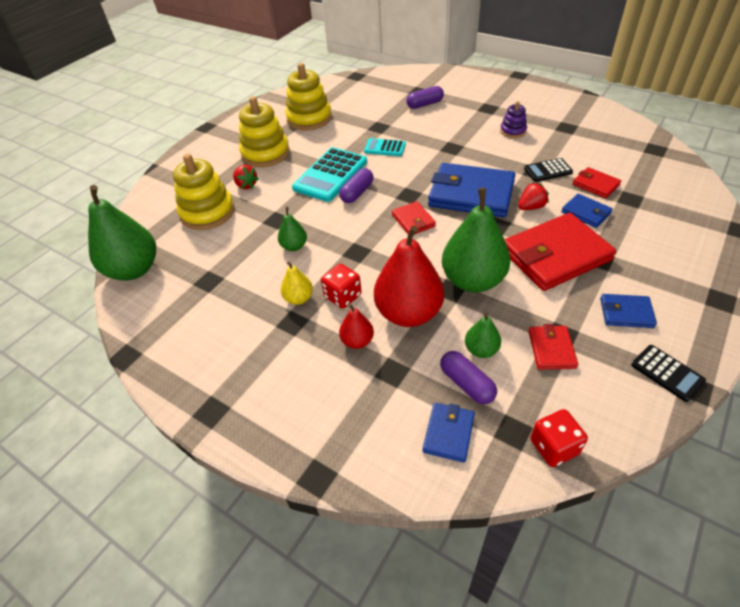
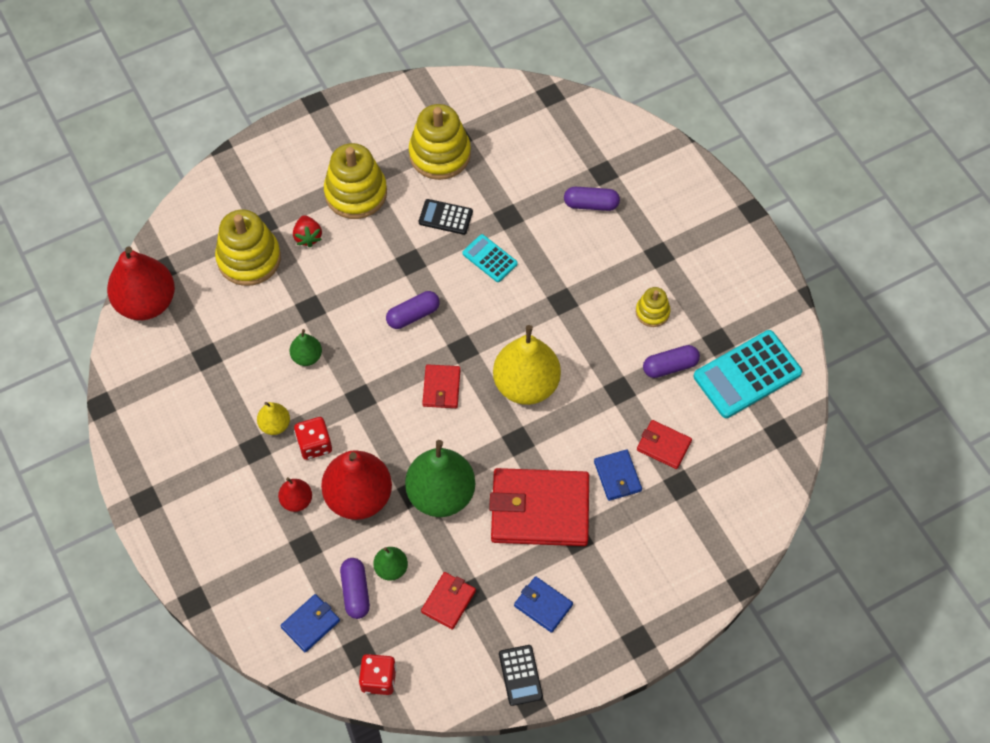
camera: 25 degrees right, 15 degrees up
(134, 270) = (146, 302): green pear -> red pear
(330, 175) = (403, 271): turquoise calculator -> turquoise calculator (747, 375)
(471, 194) = (526, 384): blue wallet -> yellow pear
(513, 131) = (652, 312): purple stacking toy -> yellow stacking toy
(531, 207) = (570, 437): red strawberry -> none
(548, 170) = (634, 397): black calculator -> black calculator (445, 217)
(552, 148) = (670, 366): none -> purple capsule
(595, 185) = (663, 446): red wallet -> red wallet turned 45 degrees counterclockwise

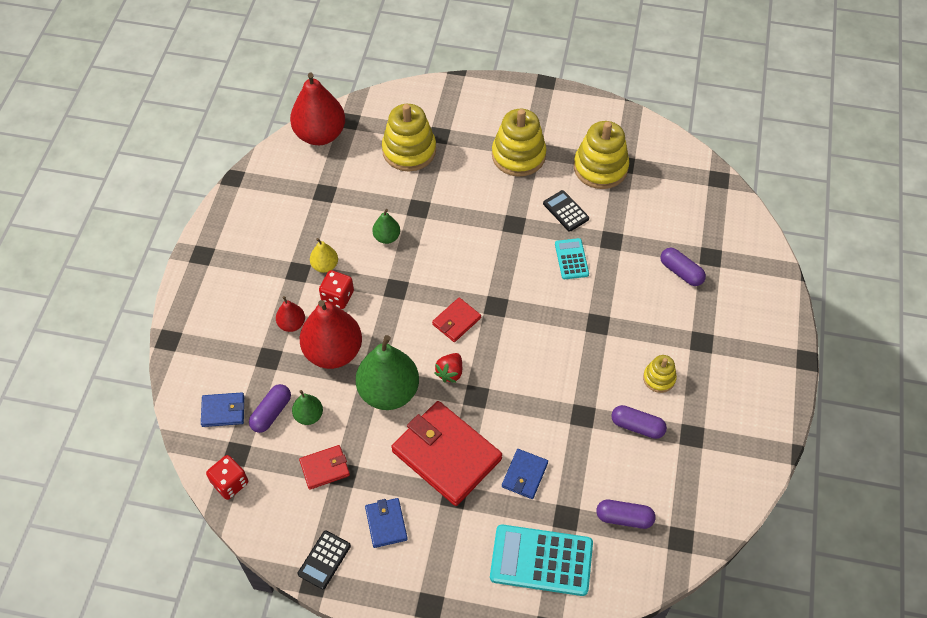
camera: 40 degrees right, 5 degrees down
(308, 237) = (460, 162): red strawberry -> red strawberry (450, 372)
(413, 315) = (482, 260): purple capsule -> purple capsule (624, 518)
(526, 384) = (518, 362): yellow pear -> none
(663, 446) = (580, 479): red wallet -> none
(747, 375) = (693, 476): turquoise calculator -> turquoise calculator (541, 560)

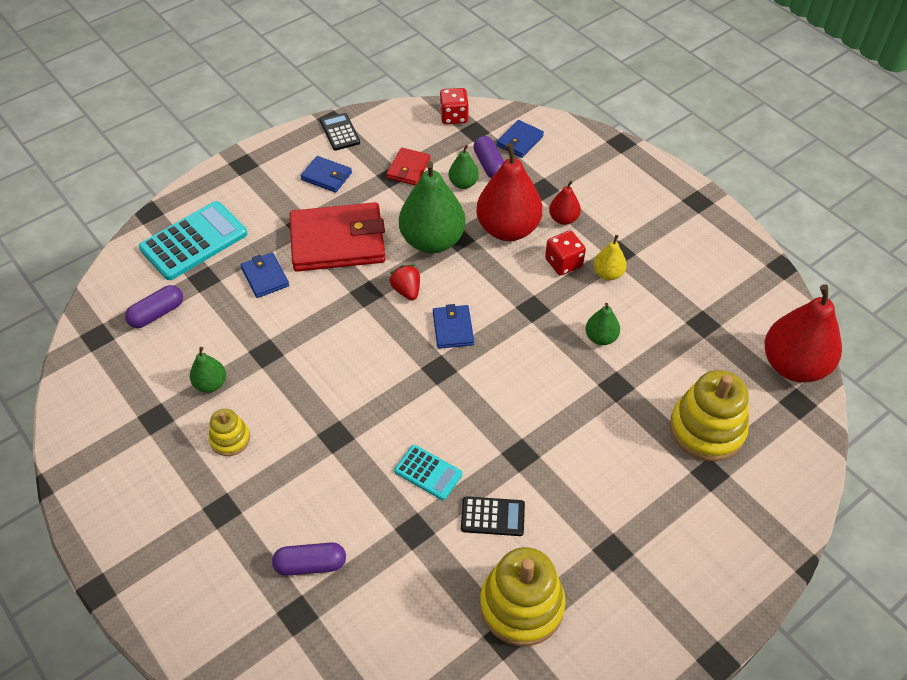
camera: 130 degrees right, 5 degrees down
(456, 321) = (453, 328): red wallet -> blue wallet
(518, 155) = (613, 531): yellow stacking toy -> none
(637, 426) = (211, 384): purple capsule -> green pear

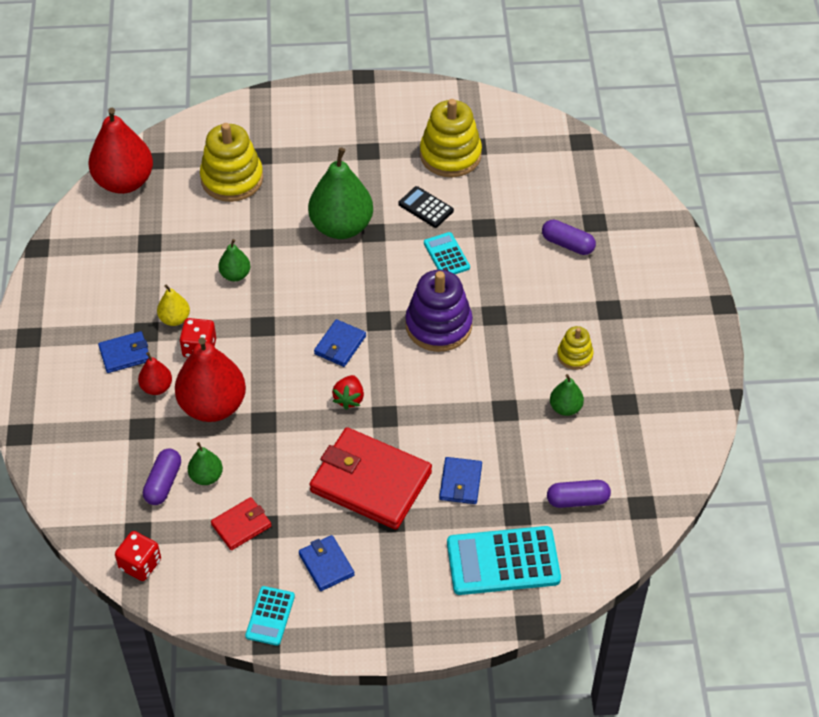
camera: 145 degrees left, 0 degrees up
(340, 132) = (270, 616): black calculator -> turquoise calculator
(380, 395) = (438, 325): none -> purple stacking toy
(432, 241) = (287, 433): green pear -> green pear (341, 227)
(519, 141) = (108, 493): blue wallet -> blue wallet (125, 354)

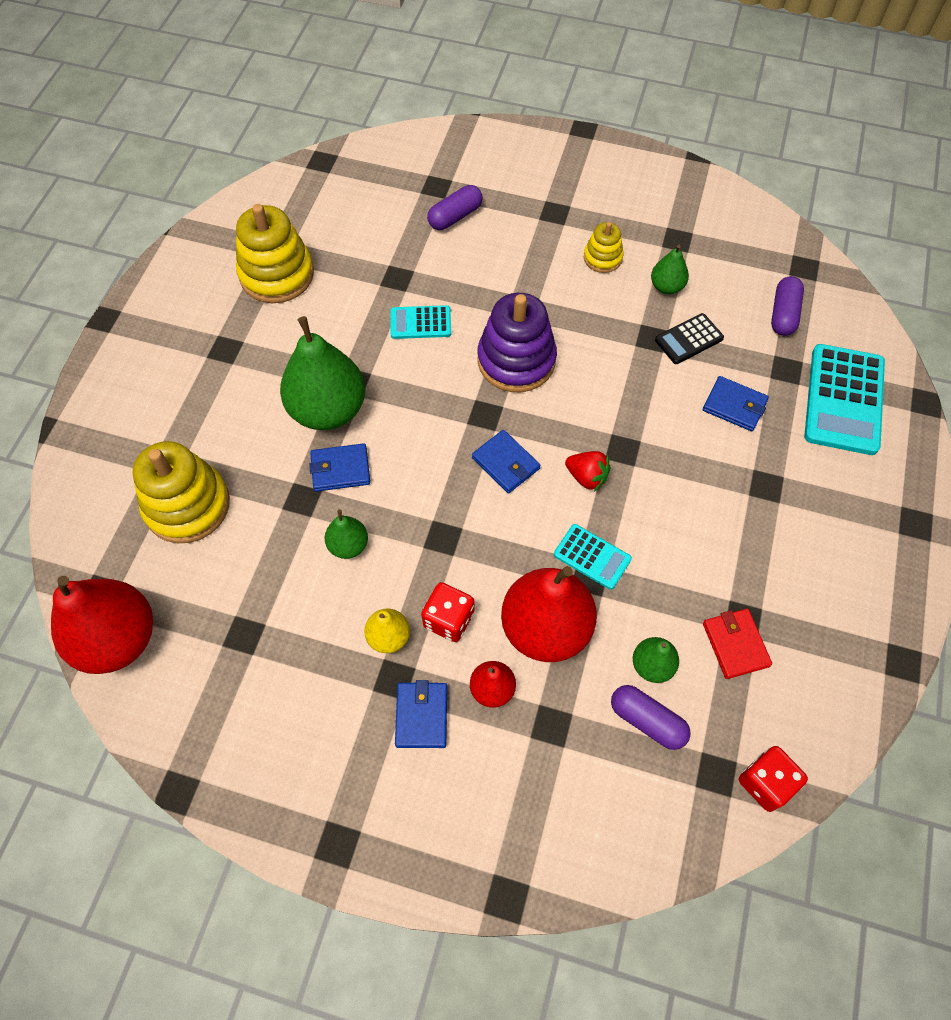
camera: 70 degrees left, 10 degrees up
(270, 616) = (870, 648): turquoise calculator -> turquoise calculator (592, 557)
(326, 565) = (812, 568): blue wallet -> blue wallet (340, 469)
(370, 482) = (710, 490): red wallet -> none
(425, 207) = (342, 320): black calculator -> black calculator (689, 339)

